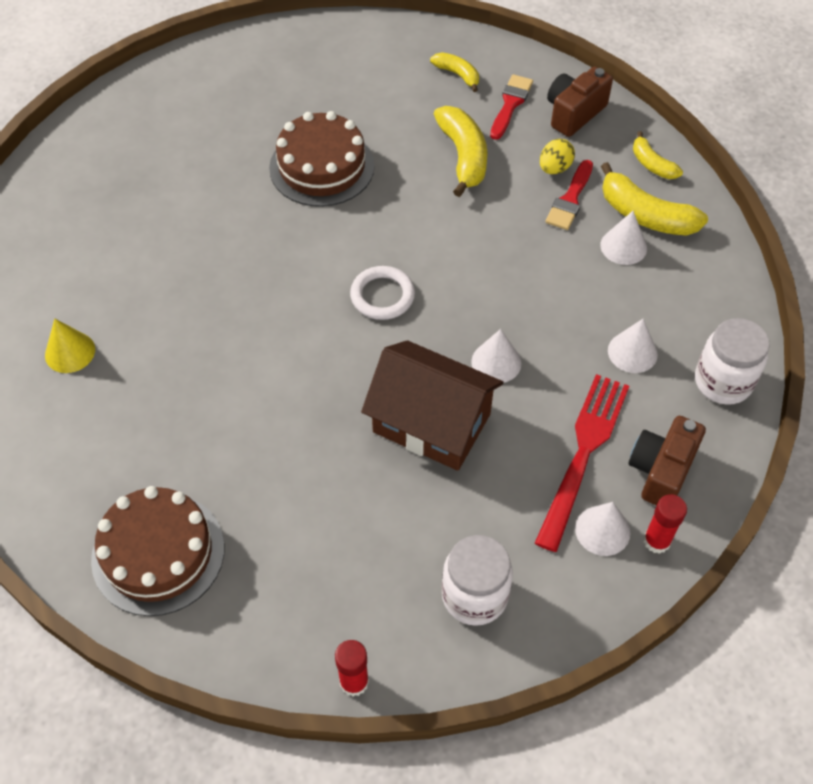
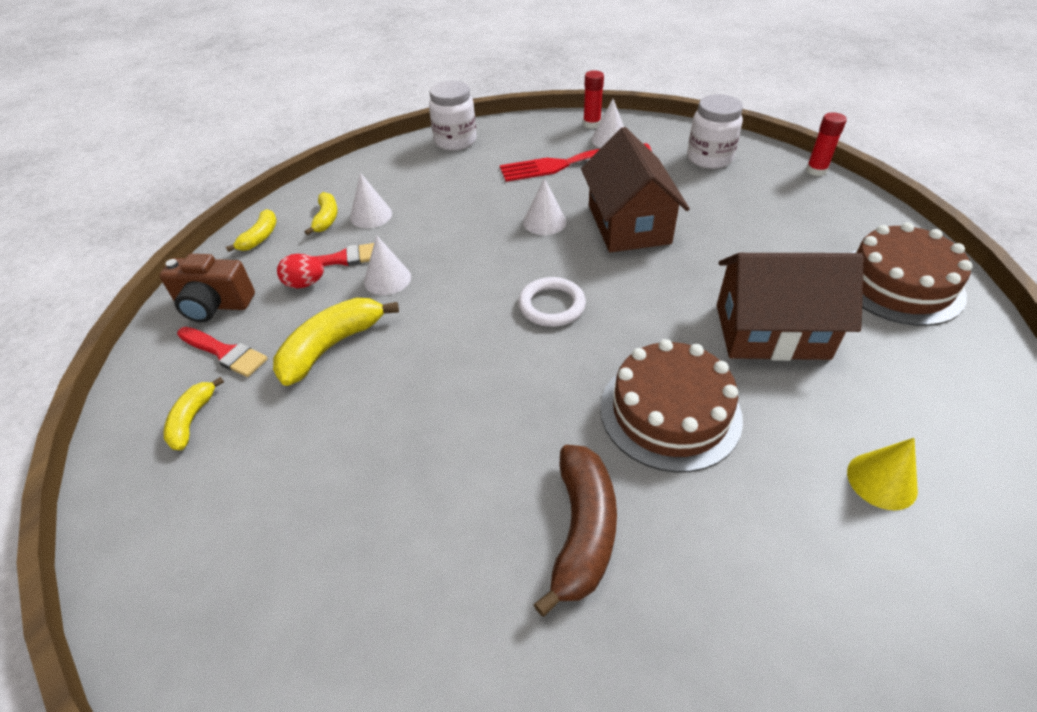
camera: 125 degrees left, 10 degrees down
(201, 197) = (582, 531): none -> brown banana
(216, 409) = (771, 331): none -> brown house
(322, 167) = (434, 447): brown cake -> brown cake (670, 412)
(510, 104) = (225, 353): red brush -> red brush turned 135 degrees counterclockwise
(554, 168) = (305, 284): yellow egg -> red egg
(632, 352) = (469, 176): white cone -> white cone (387, 279)
(645, 215) = (326, 219): yellow banana -> yellow banana, size x0.58
(661, 471) = (546, 137): brown camera -> none

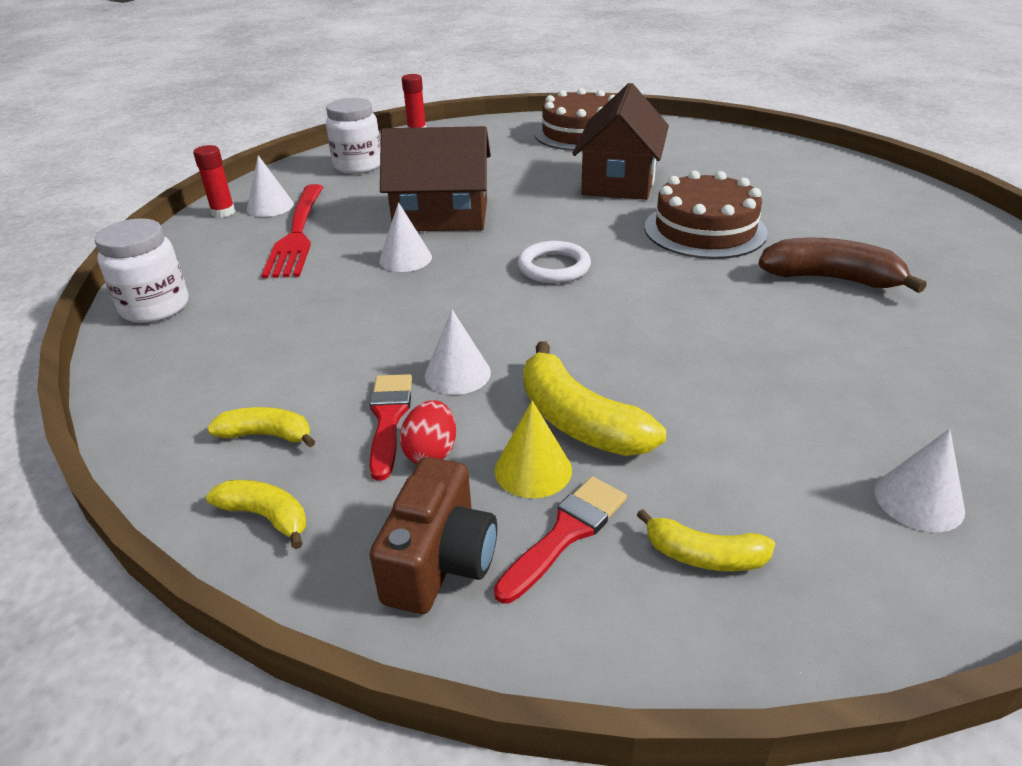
camera: 80 degrees left, 10 degrees down
(371, 215) = (293, 388): white cone -> white cone (919, 500)
(881, 480) = (767, 174): yellow cone -> yellow cone (533, 470)

